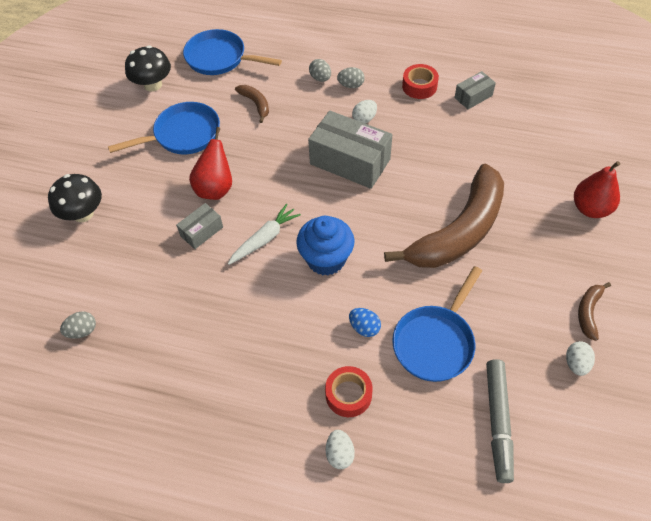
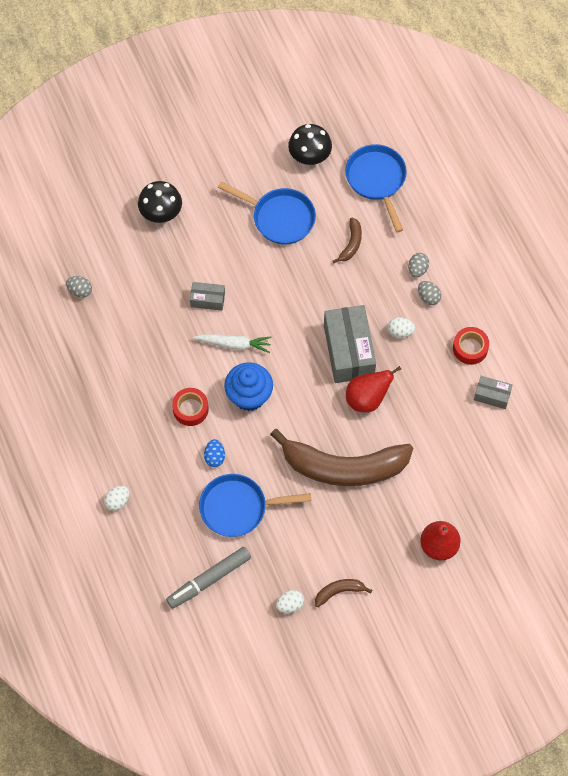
camera: 50 degrees right, 10 degrees up
(215, 188) = (250, 279): red pear -> red pear (367, 399)
(348, 395) = (159, 480): red tape -> red tape (190, 409)

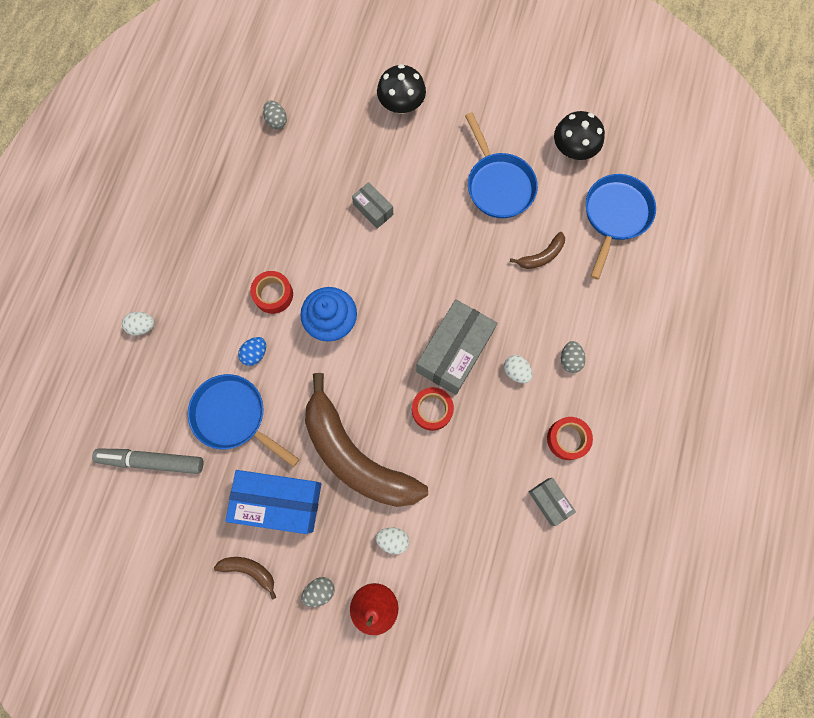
camera: 40 degrees right, 10 degrees up
(234, 344) = (360, 266): white carrot -> none
(290, 605) = (197, 544): white egg -> white egg (393, 539)
(319, 535) = (279, 501): none -> blue box
(367, 399) = (432, 410): red pear -> red tape
(417, 269) = (582, 326): grey egg -> grey egg (320, 590)

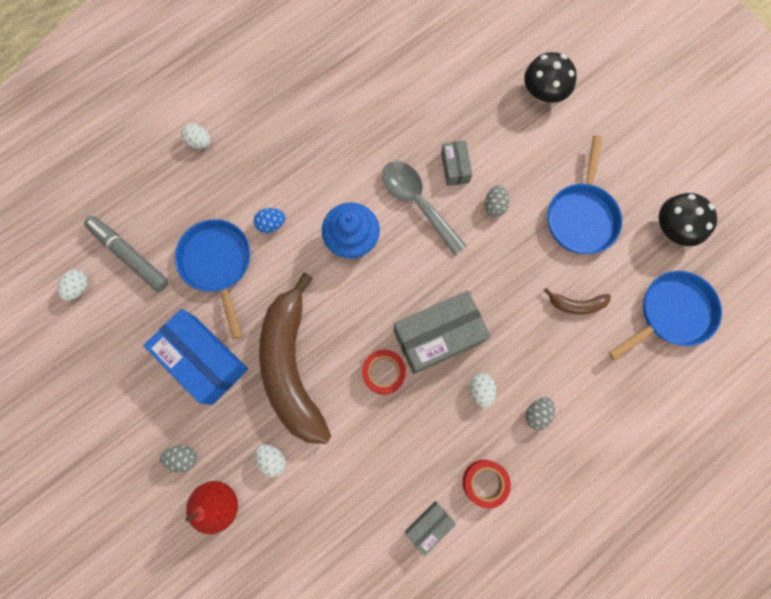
camera: 35 degrees right, 0 degrees up
(126, 517) = (79, 288): none -> white egg
(249, 570) = (140, 399): brown banana -> none
(273, 294) = (320, 185): red tape -> none
(276, 121) = (426, 41): grey egg -> grey egg (494, 206)
(363, 257) = (417, 202): none -> grey spoon
(549, 501) = (429, 525): grey box -> grey box turned 45 degrees clockwise

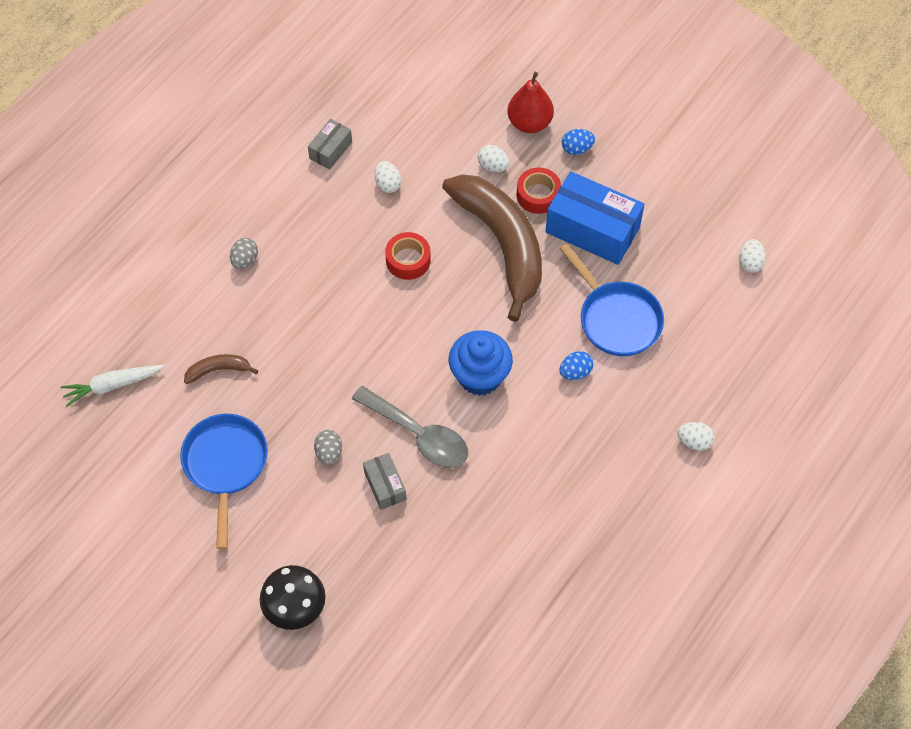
camera: 165 degrees right, 15 degrees down
(129, 256) = (713, 304): grey marker -> none
(183, 458) = (577, 149): grey egg -> blue egg
(438, 336) = (361, 305): grey box -> none
(481, 390) = (305, 267): white egg -> white egg (387, 184)
(484, 482) = (286, 193): red tape -> red tape (538, 195)
(671, 313) = (113, 385): blue pan -> white carrot
(673, 229) = (116, 477): black mushroom -> none

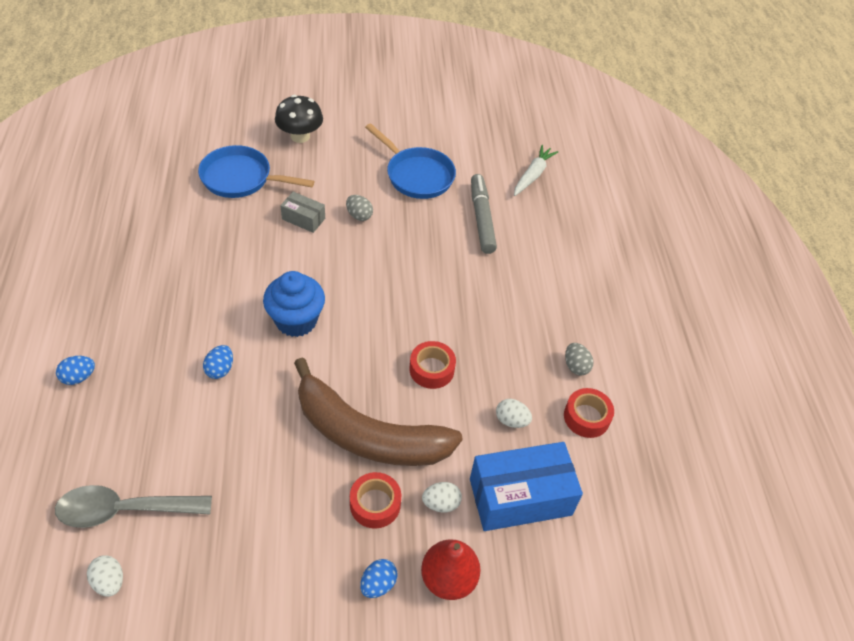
camera: 135 degrees right, 10 degrees down
(218, 370) = (481, 218): brown banana -> grey marker
(245, 260) = (547, 292): grey egg -> grey egg (576, 366)
(330, 150) = (586, 417): grey box -> red tape
(419, 435) = (308, 259): grey spoon -> grey spoon (124, 510)
(592, 230) = (296, 505): blue box -> blue box (520, 497)
(616, 319) = (214, 435): blue pan -> blue pan (241, 178)
(694, 441) = (79, 377): white egg -> blue egg

